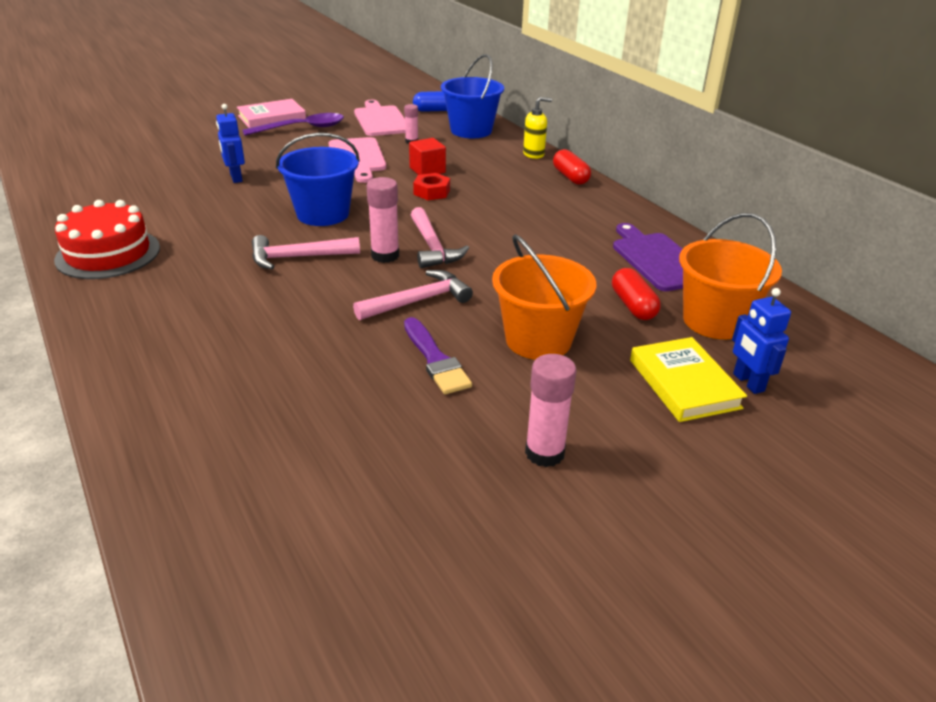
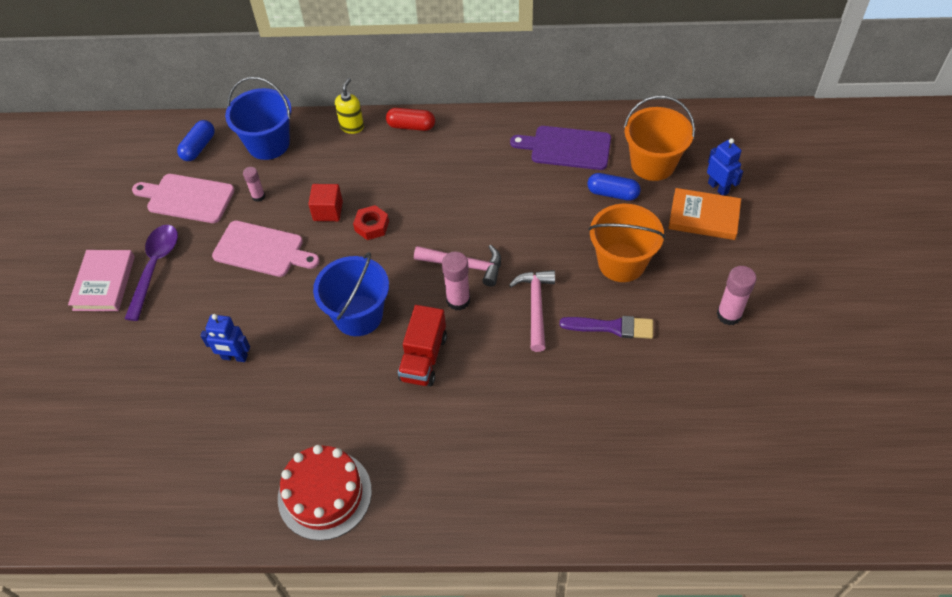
camera: 55 degrees left, 20 degrees up
(298, 257) = (423, 358): pink hammer -> red truck
(633, 306) = (612, 193): red capsule -> blue capsule
(684, 384) = (704, 217): yellow book -> orange book
(748, 382) = (718, 188): blue robot -> blue robot turned 135 degrees counterclockwise

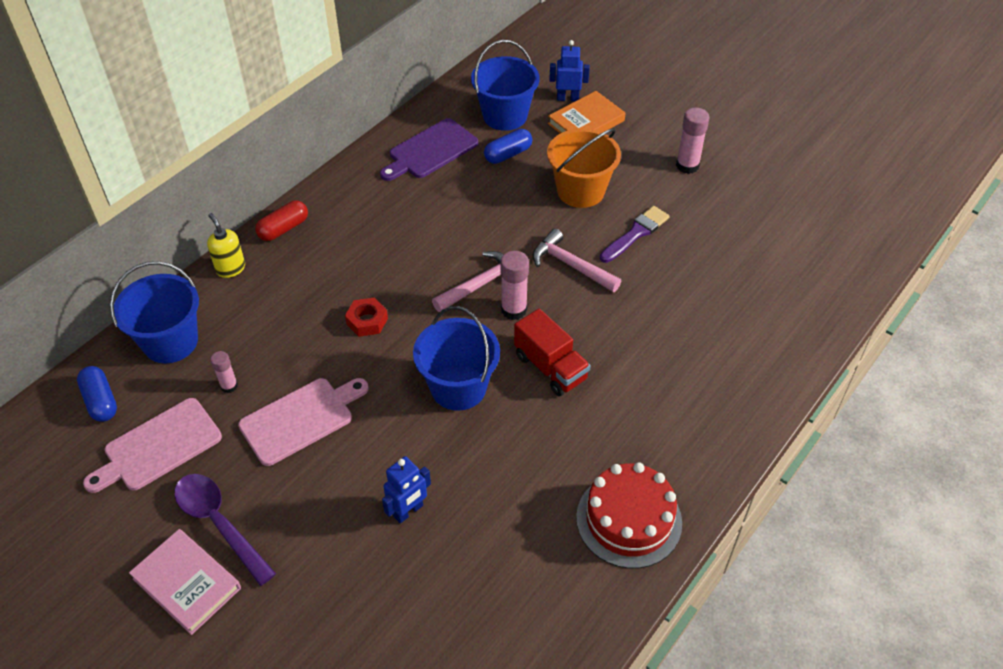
camera: 55 degrees left, 5 degrees down
(328, 211) = (312, 343): red cube -> none
(653, 164) = (505, 116): orange bucket -> blue bucket

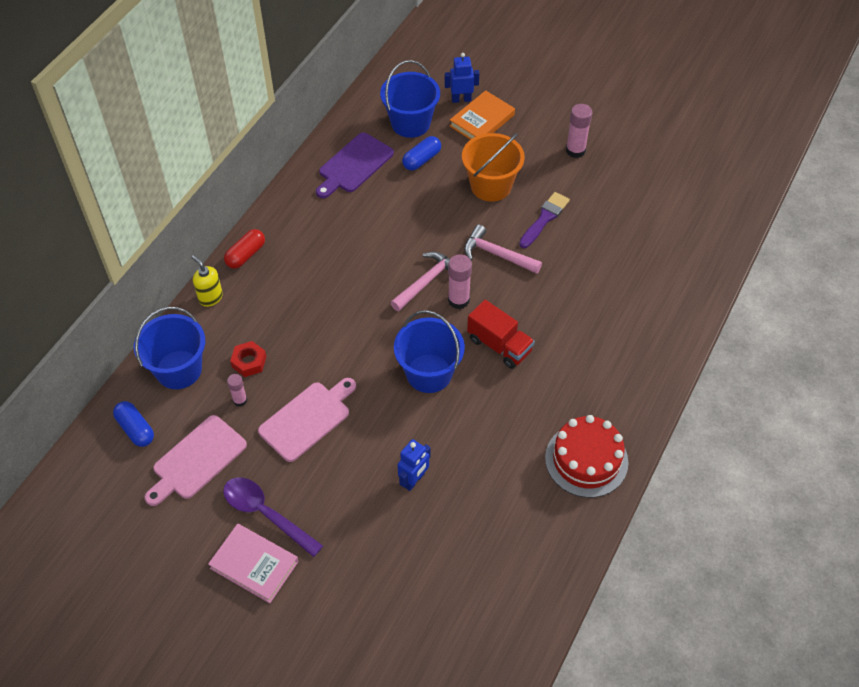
camera: 10 degrees left, 5 degrees up
(367, 321) = (339, 327): red nut -> red nut (249, 362)

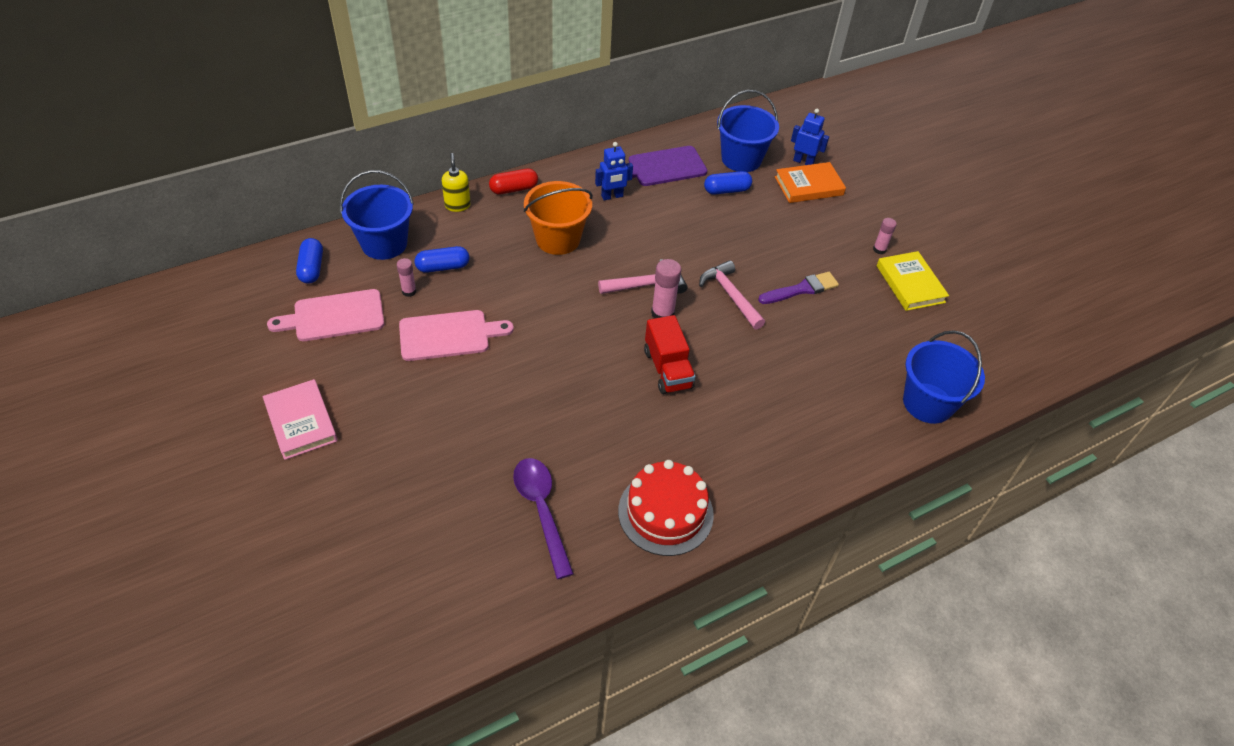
camera: 30 degrees right, 5 degrees down
(249, 362) = (443, 267): red nut -> blue capsule
(266, 514) = (347, 388): purple spoon -> purple spoon (541, 510)
(414, 480) = (492, 435): blue robot -> blue robot (612, 196)
(429, 373) = (583, 357): blue bucket -> blue bucket (928, 403)
(491, 186) = (772, 239): orange bucket -> orange bucket (558, 239)
(575, 150) = (879, 249): pink glue stick -> pink glue stick, size x0.61
(618, 169) = (910, 284): none -> yellow book

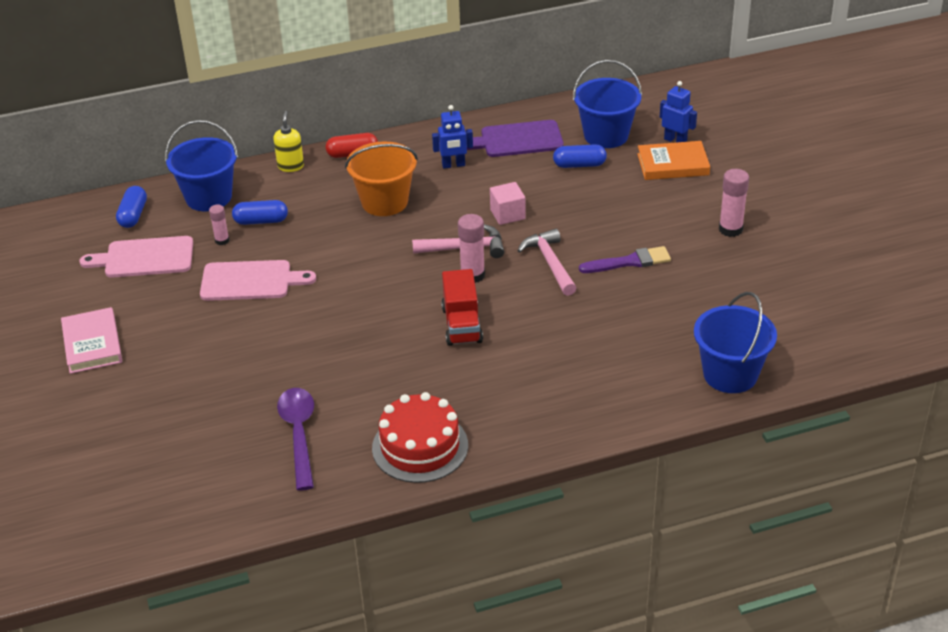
camera: 15 degrees right, 10 degrees down
(676, 246) = (507, 214): none -> pink cube
(879, 249) = (730, 229): pink glue stick -> pink glue stick, size x1.64
(910, 284) = (753, 264): yellow book -> none

